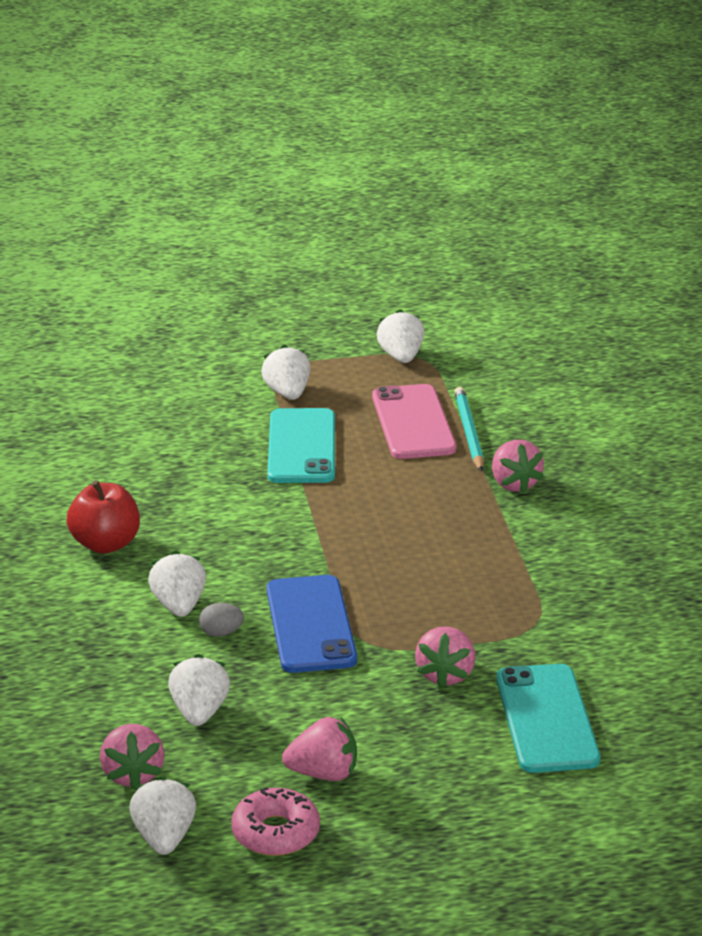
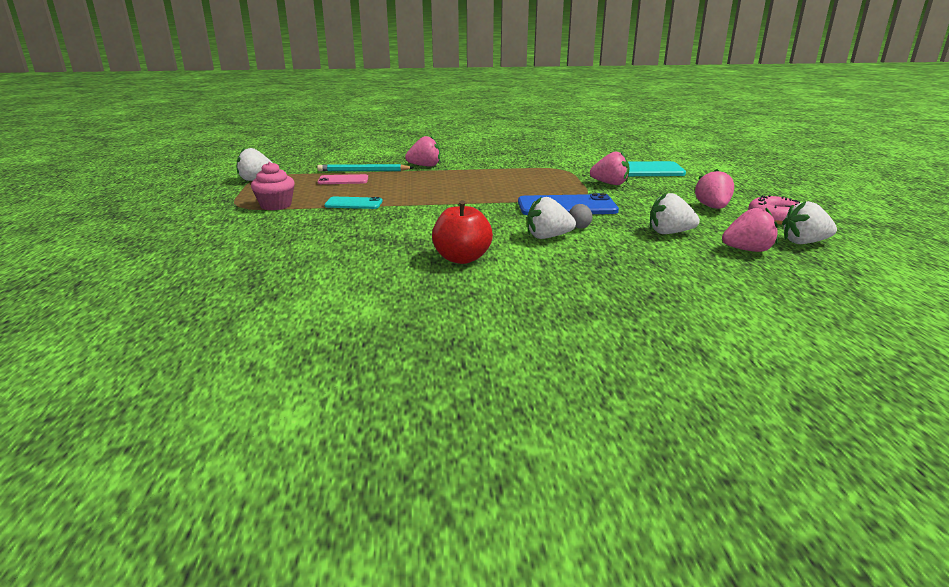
camera: 85 degrees left, 5 degrees down
(287, 393) = (276, 205): white strawberry -> pink cupcake
(302, 447) = (353, 203): turquoise phone -> turquoise phone, size x0.58
(413, 423) = (343, 180): pink phone -> pink phone, size x0.58

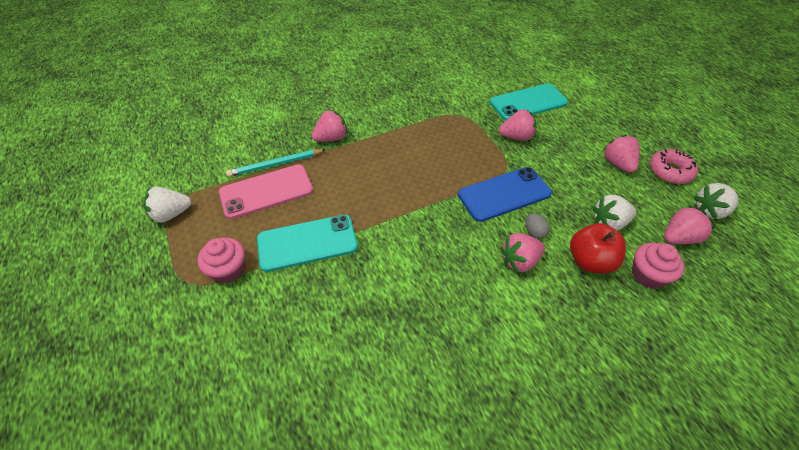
camera: 20 degrees left, 25 degrees up
(343, 180) = (266, 191): pink phone -> pink phone, size x1.73
(353, 203) = (307, 243): turquoise phone -> turquoise phone, size x1.73
(462, 258) = (470, 329): red apple -> red apple (590, 261)
(548, 237) = (519, 261): white strawberry -> pink strawberry
(687, 262) = (648, 275): none -> pink cupcake

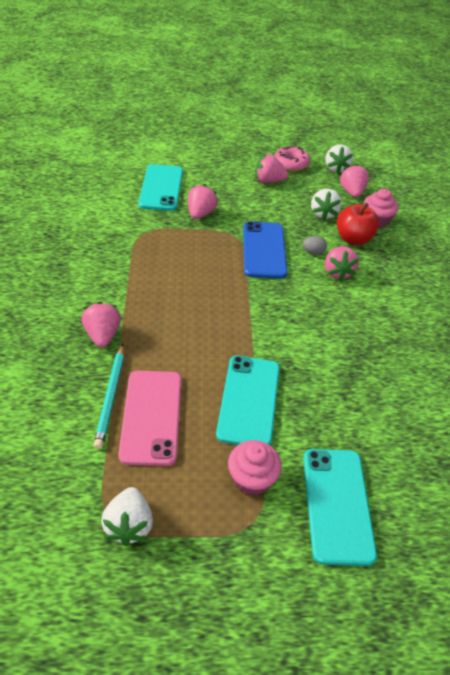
camera: 70 degrees left, 5 degrees down
(219, 338) = (337, 504): none -> turquoise phone

